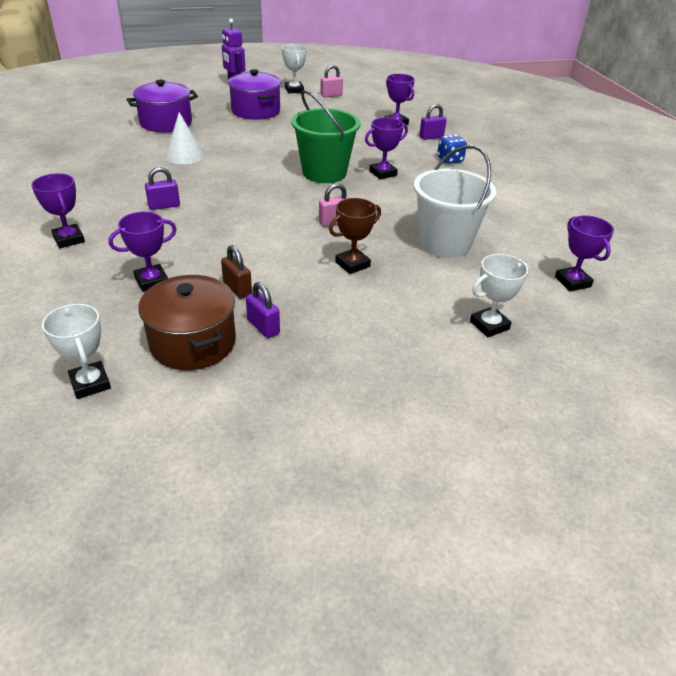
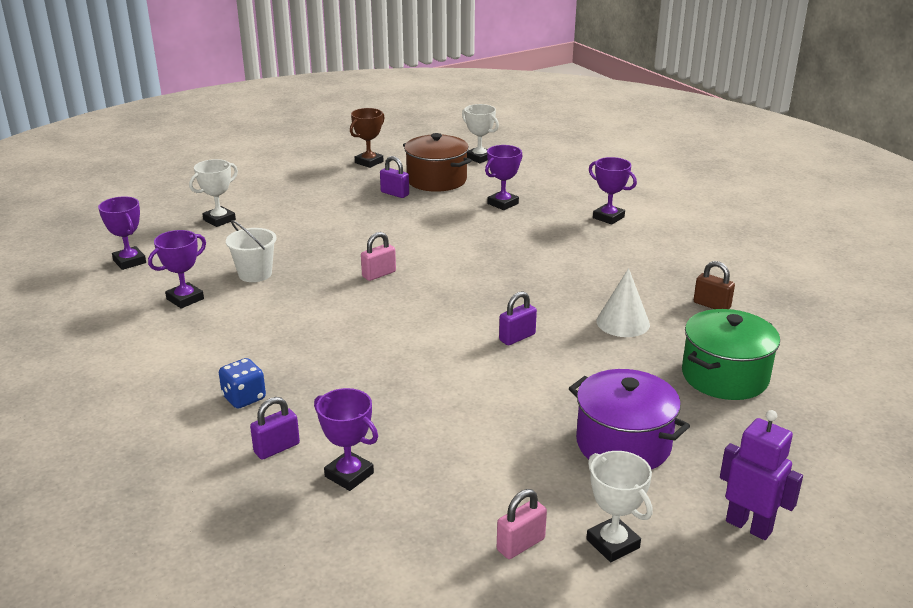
camera: 165 degrees right, 10 degrees down
(164, 206) = (566, 258): purple padlock -> purple padlock (517, 337)
(166, 123) = (725, 376): purple pot -> green pot
(237, 289) = (432, 210): brown padlock -> brown padlock (711, 305)
(324, 173) = (423, 334): green bucket -> none
(352, 264) = (344, 241): brown trophy -> brown trophy (369, 162)
(383, 173) = (343, 350): purple trophy -> purple trophy (185, 299)
(444, 243) = (255, 274): white bucket -> white bucket, size x0.60

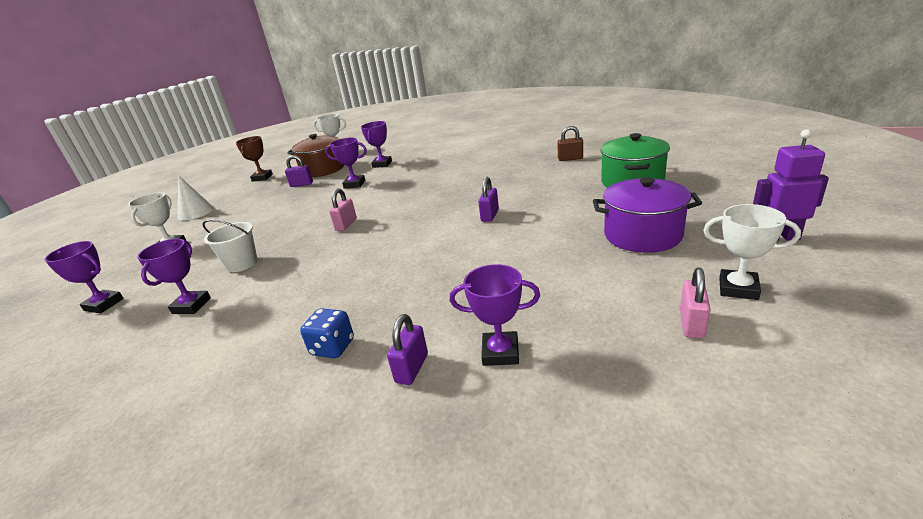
camera: 30 degrees left, 0 degrees up
(608, 217) = (454, 148): purple trophy -> purple trophy (354, 184)
(623, 322) = (538, 183): white cone -> white cone (195, 212)

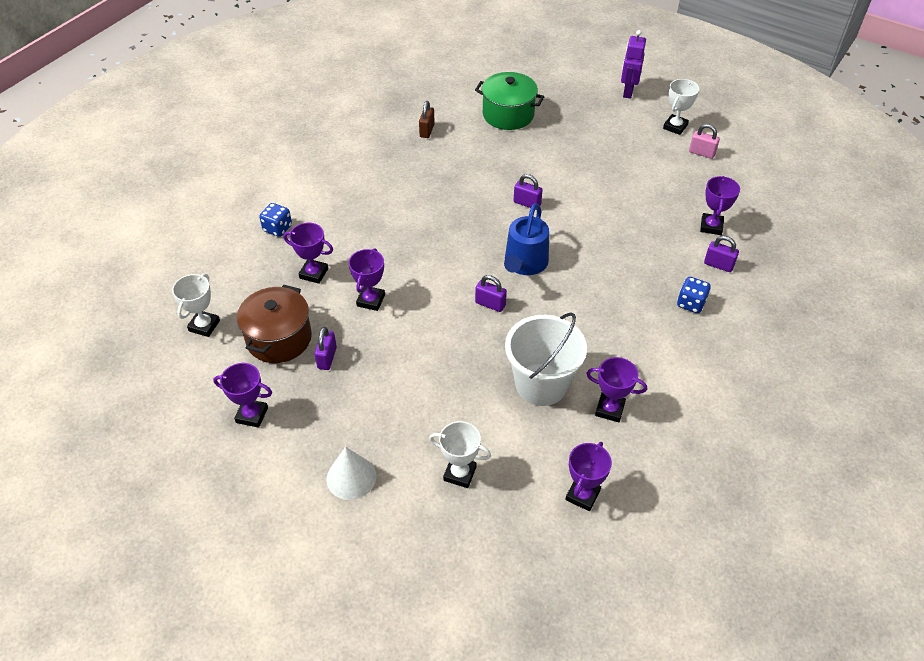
camera: 85 degrees left, 20 degrees up
(242, 264) = (541, 384): white bucket -> white bucket, size x1.67
(262, 178) = (252, 415): brown trophy -> purple trophy
(346, 224) = (490, 304): pink padlock -> purple padlock
(399, 230) = (524, 263): none -> blue watering can
(425, 147) = (277, 228): none -> blue dice
(642, 235) = (600, 138): purple pot -> none

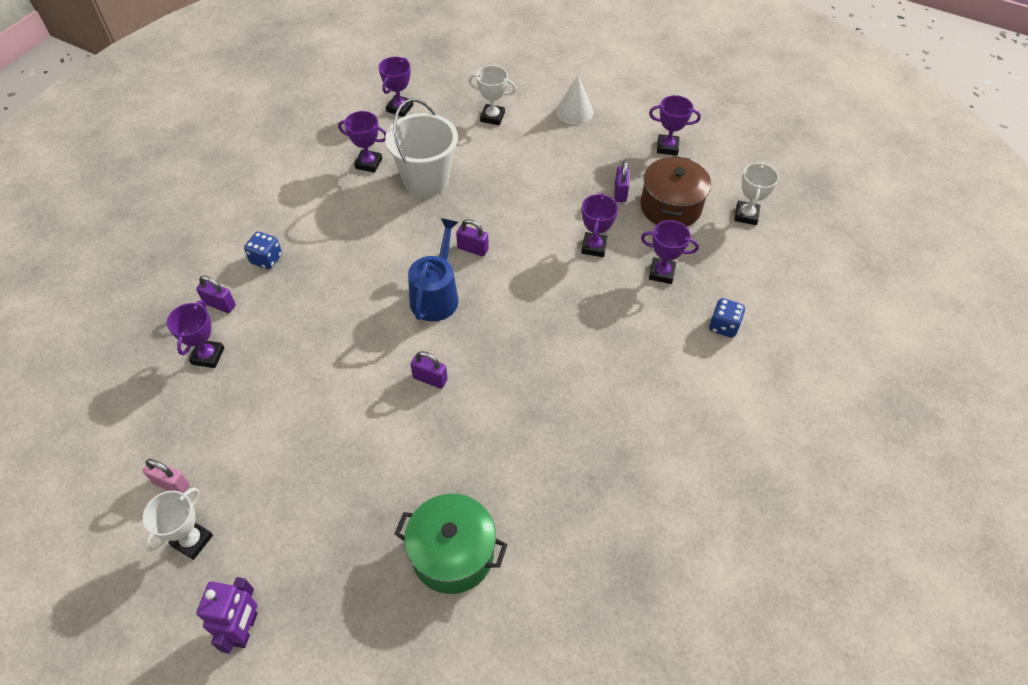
camera: 175 degrees right, 5 degrees up
(427, 131) = (575, 507): brown padlock -> none

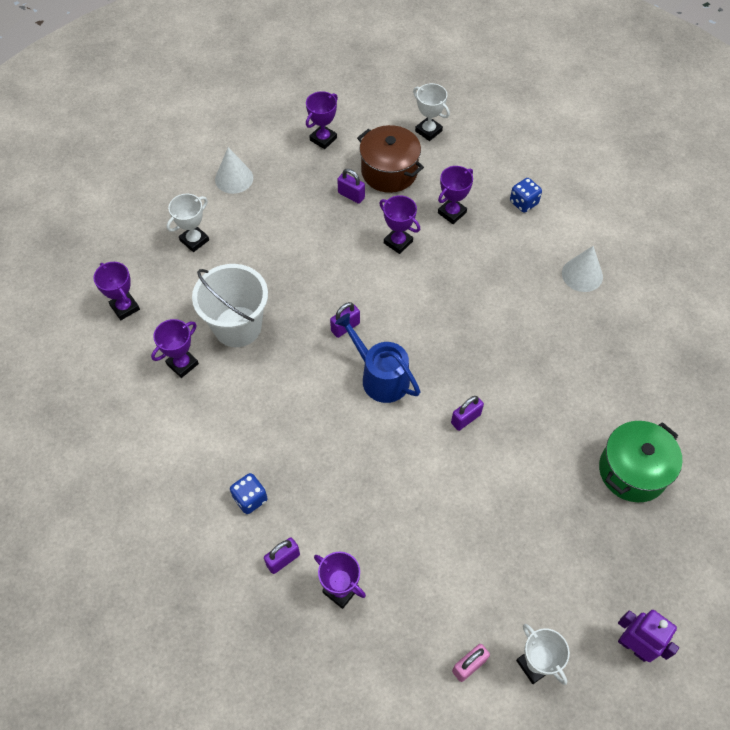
camera: 60 degrees left, 5 degrees up
(671, 413) = (582, 275): none -> white cone

